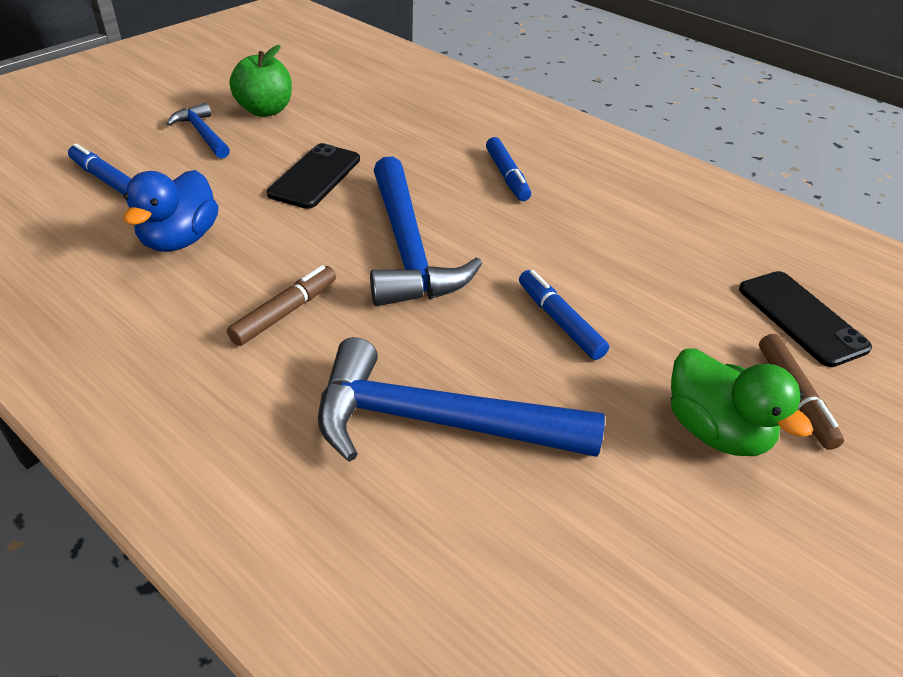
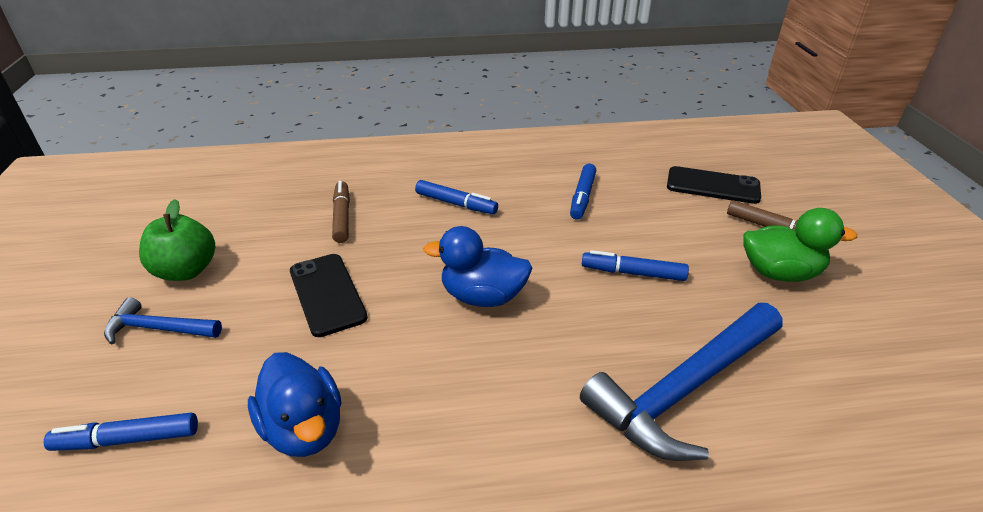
camera: 45 degrees left, 5 degrees down
(285, 312) = (486, 408): brown marker -> brown marker (342, 217)
(408, 249) = (482, 296): blue hammer -> blue duck
(630, 239) = (582, 197): none -> blue marker

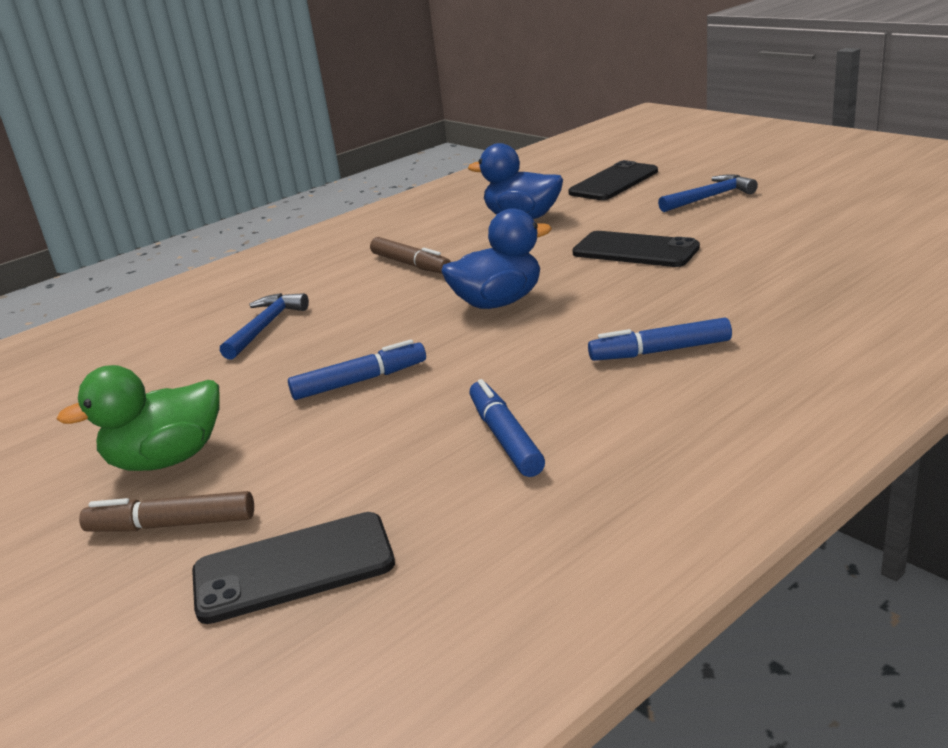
camera: 150 degrees right, 10 degrees down
(127, 439) = (613, 182): blue marker -> black phone
(186, 271) = (778, 213): green apple -> none
(342, 217) = (753, 286): brown marker -> brown marker (411, 264)
(684, 390) = (265, 327): blue hammer -> blue hammer, size x0.52

